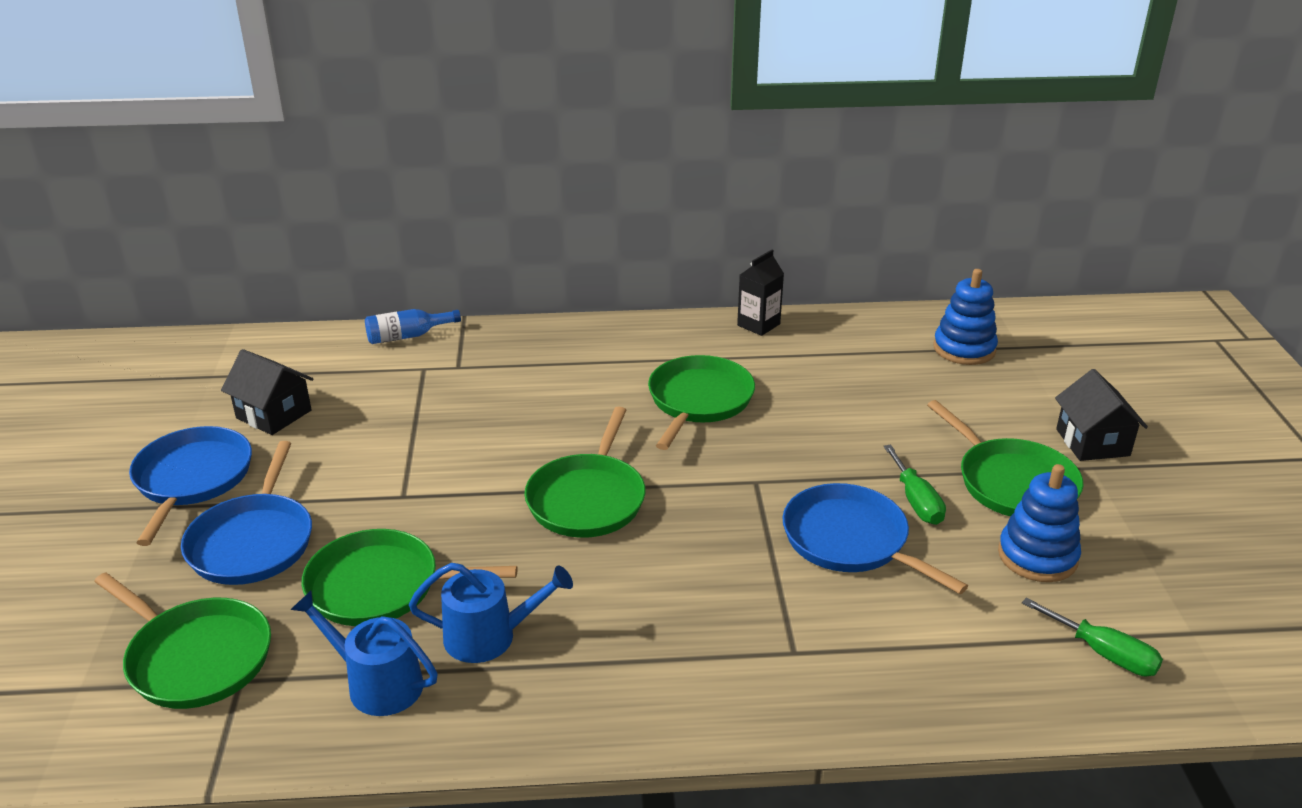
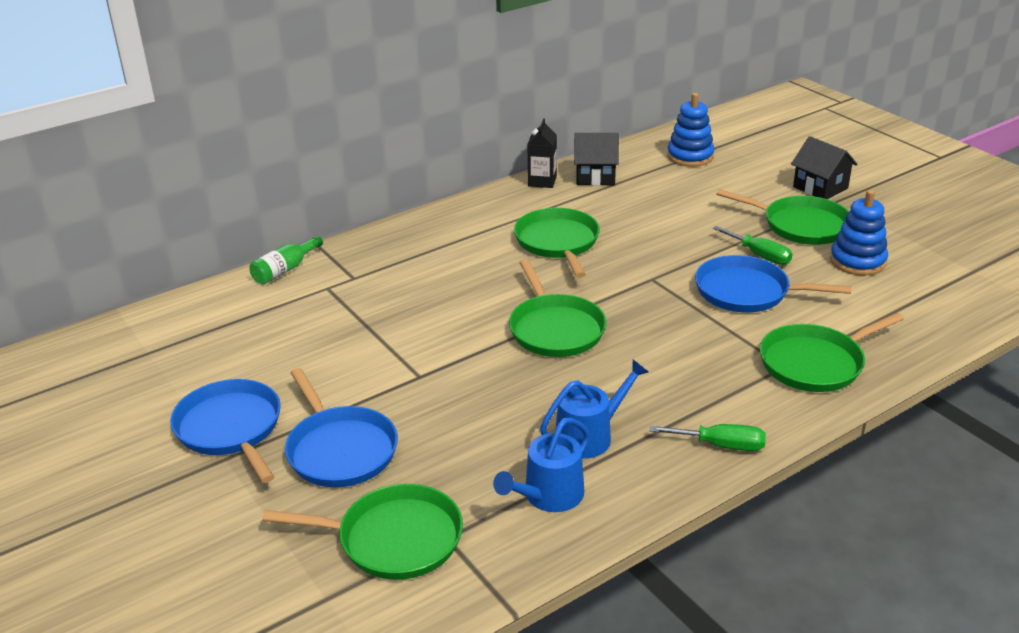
camera: 30 degrees left, 0 degrees up
(274, 414) = (242, 360): black house -> black house (595, 176)
(377, 683) = (549, 495): blue watering can -> blue watering can turned 45 degrees counterclockwise
(380, 586) = (476, 438): green pan -> green pan (815, 363)
(407, 336) = (285, 270): blue bottle -> green bottle
(1103, 653) = (943, 299): green screwdriver -> green screwdriver (721, 445)

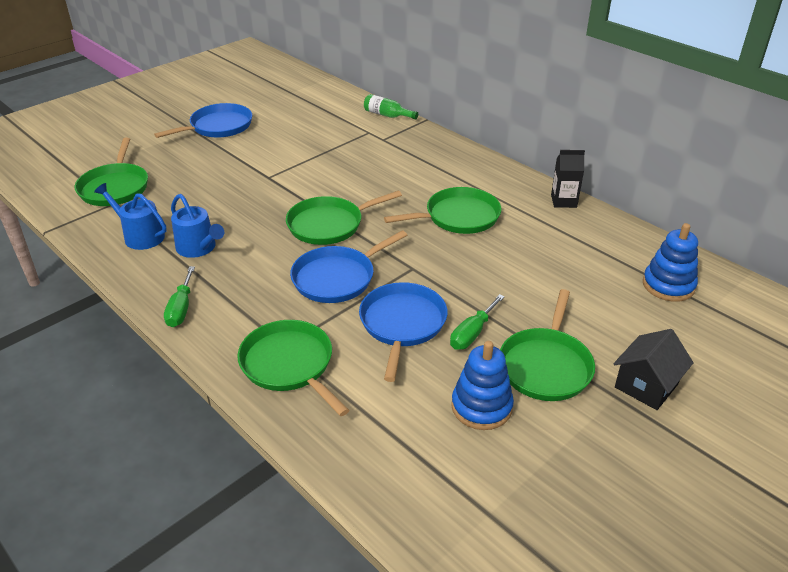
camera: 80 degrees right, 5 degrees up
(340, 450) = (195, 161): blue pan -> blue pan (337, 278)
(595, 176) = (589, 228): black house -> none

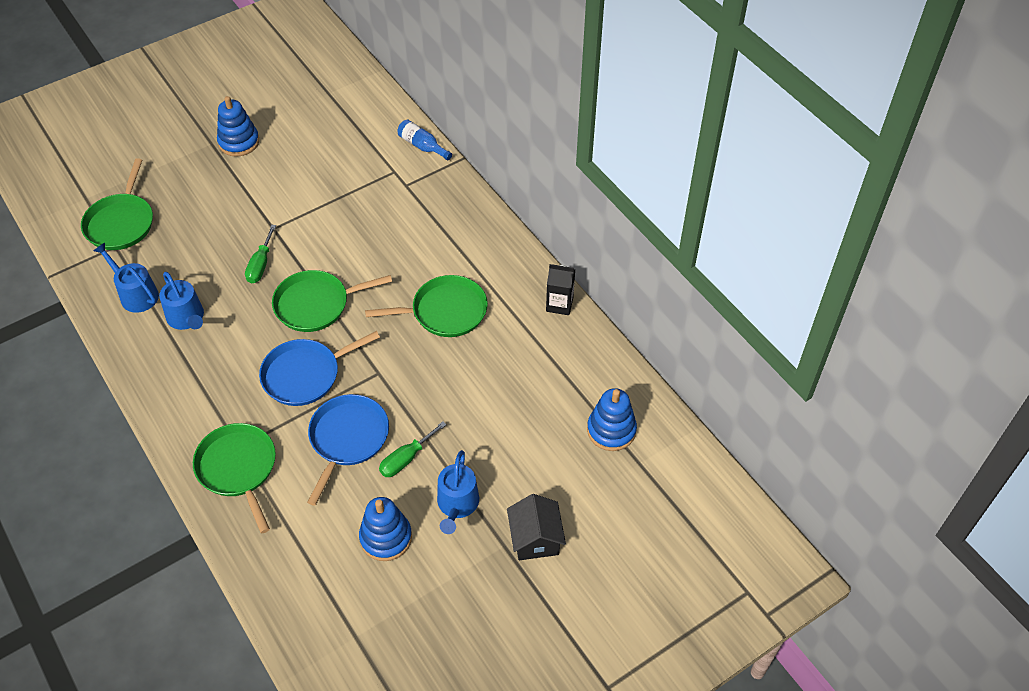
camera: 10 degrees right, 15 degrees up
(181, 308) = (158, 391): green screwdriver -> green screwdriver (260, 265)
(218, 126) = (239, 142): blue pan -> blue stacking toy
(387, 115) = (422, 146): green bottle -> blue bottle
(546, 366) = (457, 504): green pan -> blue watering can
(646, 385) = (535, 539): black house -> black house turned 60 degrees counterclockwise

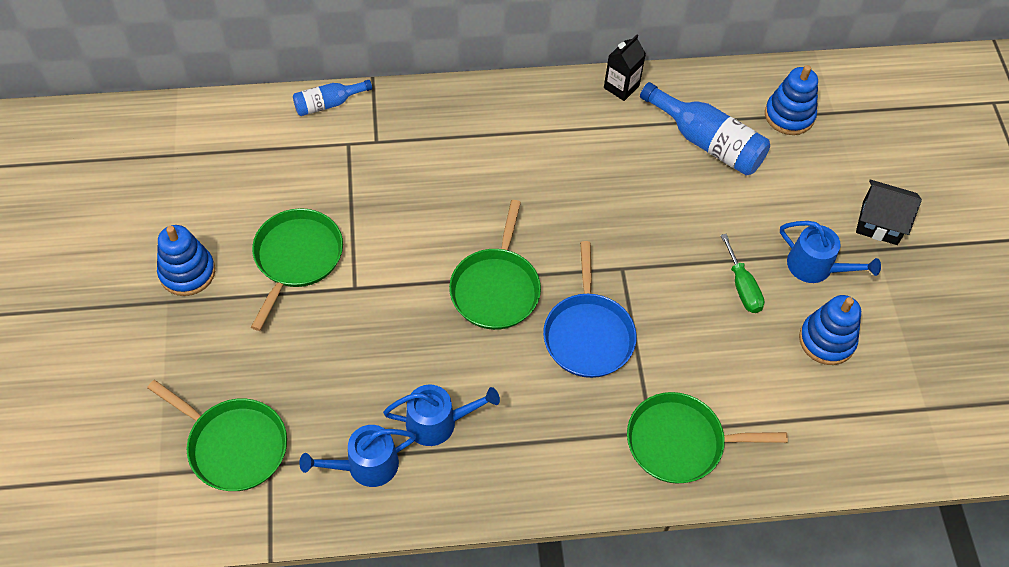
camera: 65 degrees left, 5 degrees up
(260, 265) = (403, 320): green screwdriver -> none
(347, 439) = (692, 327): blue pan -> none
(445, 311) = (575, 180): green pan -> green pan (296, 258)
(541, 382) = (707, 142): none -> blue bottle

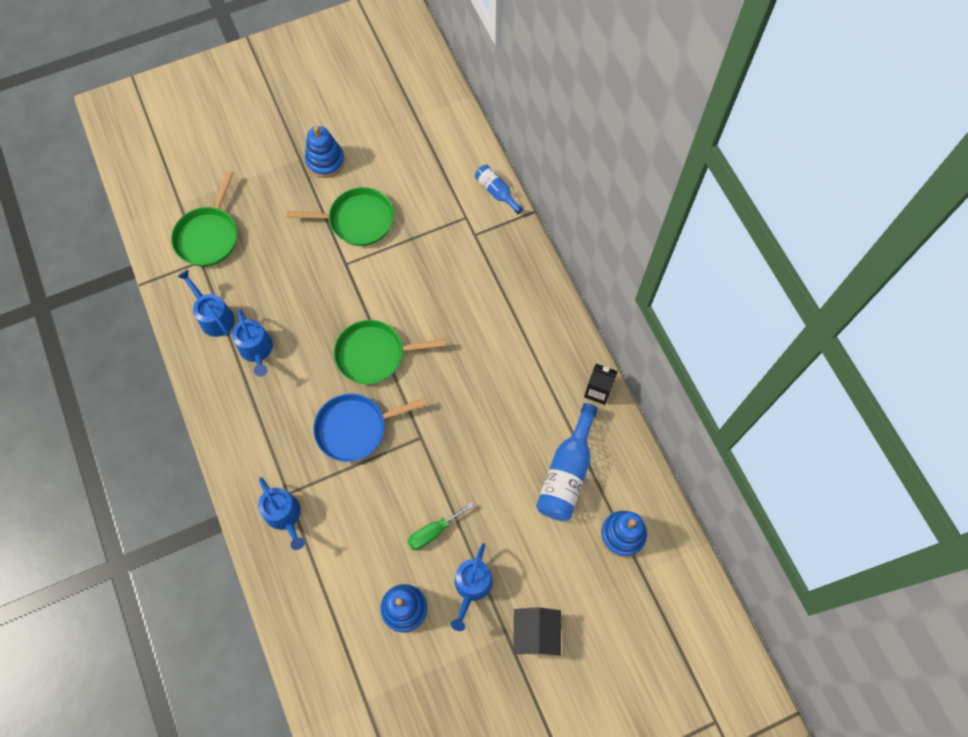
camera: 75 degrees right, 10 degrees up
(680, 442) = (284, 515): green pan -> blue watering can

